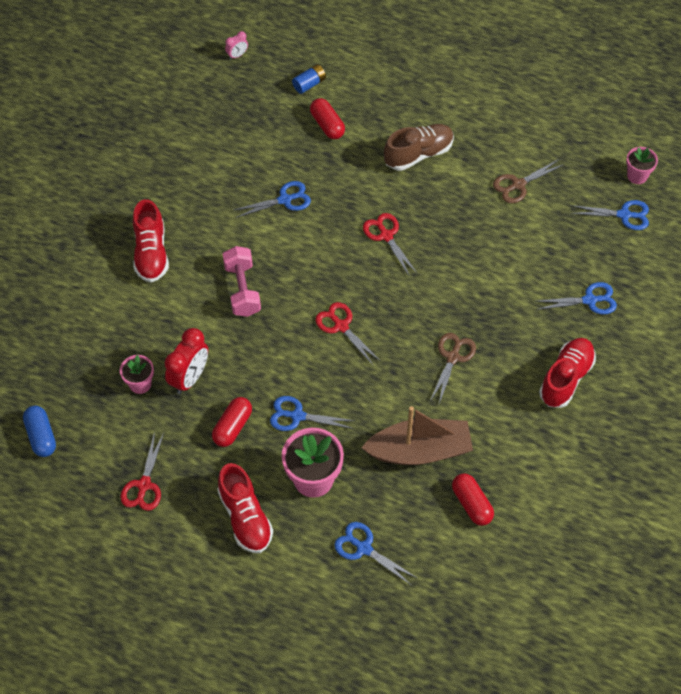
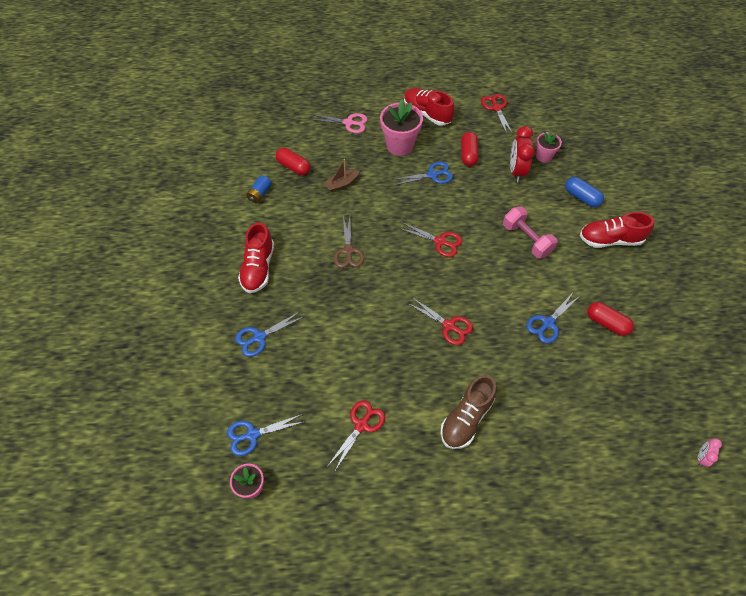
camera: 155 degrees right, 0 degrees up
(41, 436) = (575, 110): blue capsule -> blue capsule (581, 197)
(151, 253) = (610, 239): red shoe -> red shoe turned 60 degrees counterclockwise
(309, 84) = (612, 454): blue battery -> blue battery (260, 194)
(327, 125) = (564, 413): red capsule -> red capsule (606, 323)
(364, 548) = (348, 123): blue scissors -> pink scissors
(420, 451) = (341, 184): brown boat -> brown boat, size x0.49
(518, 185) = (361, 425): brown scissors -> red scissors

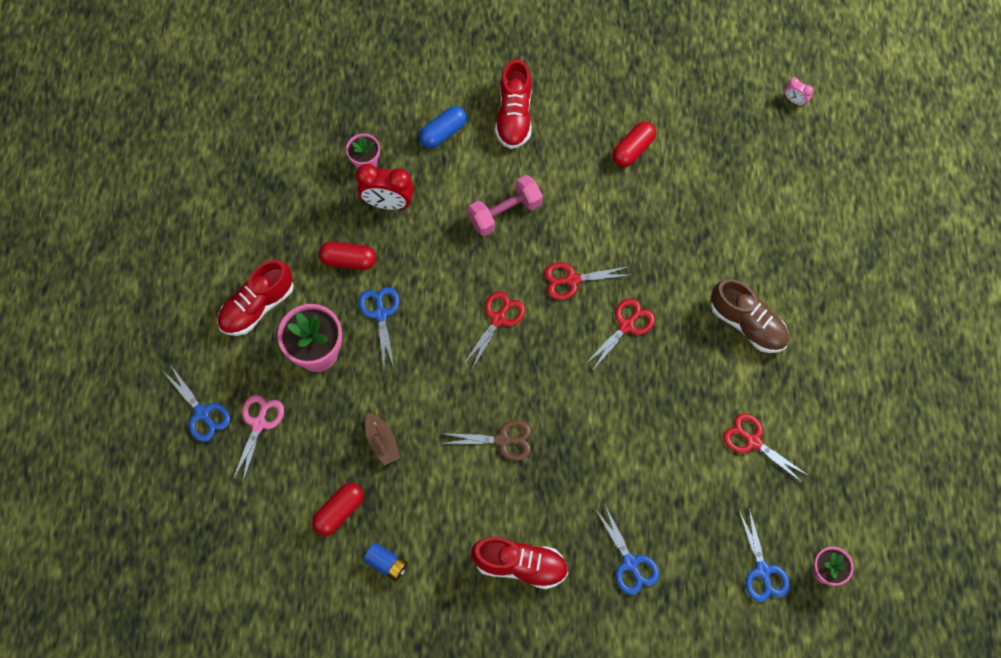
camera: 85 degrees left, 10 degrees up
(496, 108) = (262, 207): red scissors -> red scissors (572, 280)
(548, 323) = (629, 212): blue scissors -> blue scissors (202, 413)

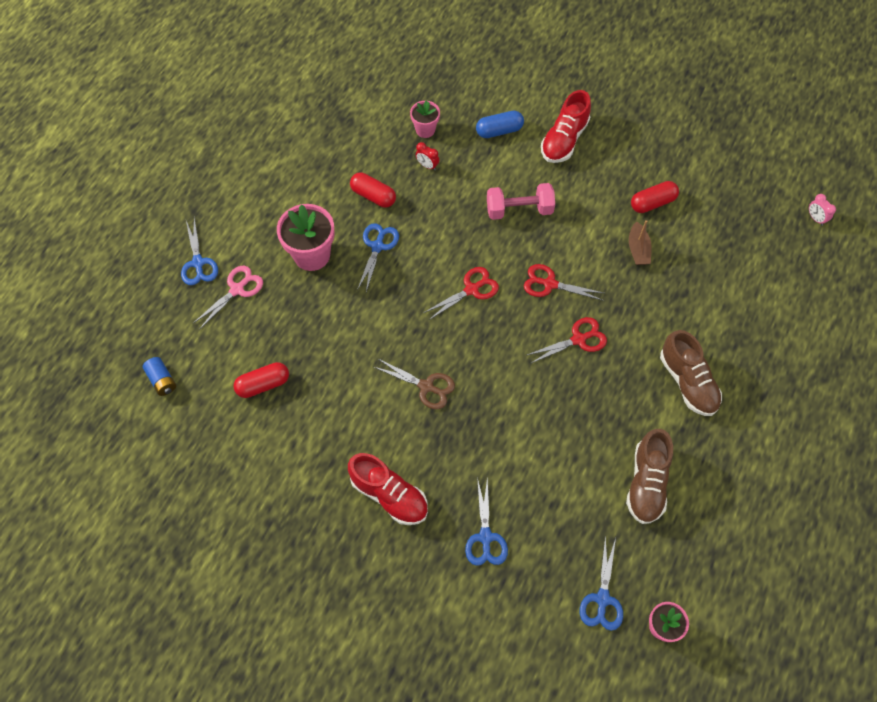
camera: 25 degrees right, 5 degrees down
(257, 306) = (284, 201): red shoe -> none
(382, 442) = (326, 345): brown boat -> brown boat (638, 249)
(386, 563) = (279, 443): blue battery -> blue battery (162, 380)
(388, 203) = (427, 166): red clock -> red clock, size x0.50
(753, 441) = (646, 483): red scissors -> brown shoe

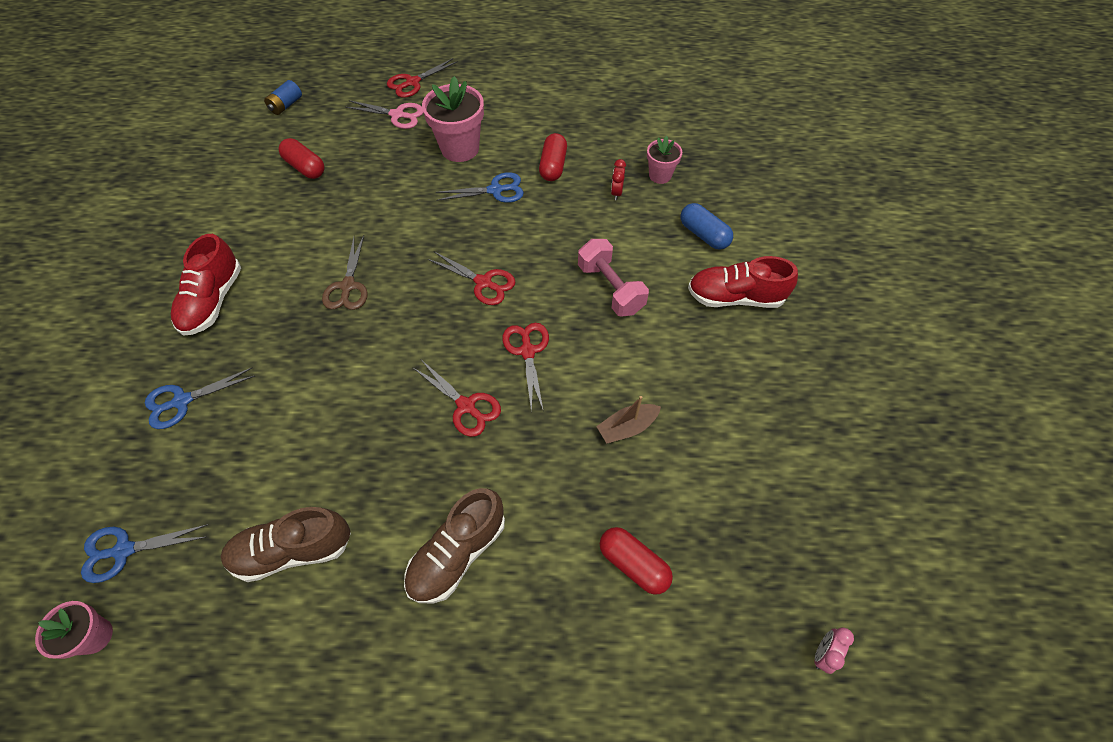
camera: 65 degrees right, 5 degrees down
(198, 263) = (413, 82): blue scissors -> red scissors
(652, 203) = (707, 421): red capsule -> red capsule (633, 564)

